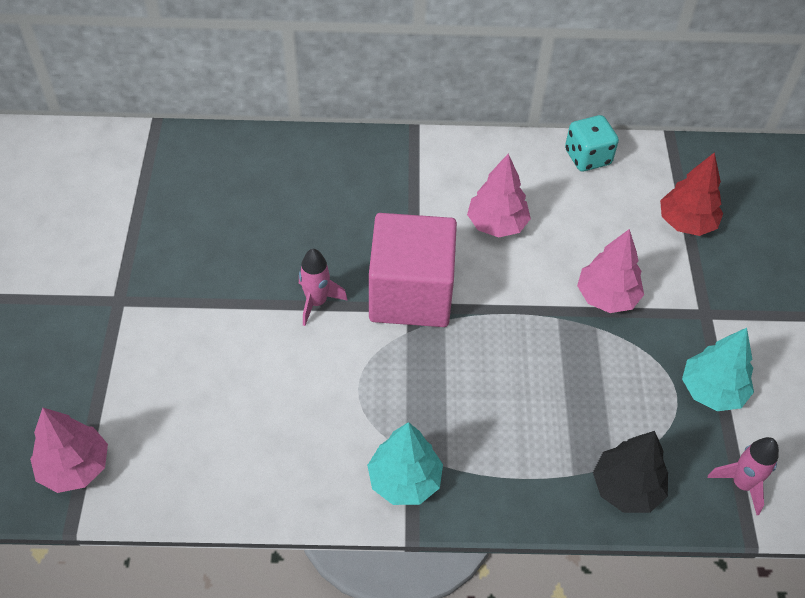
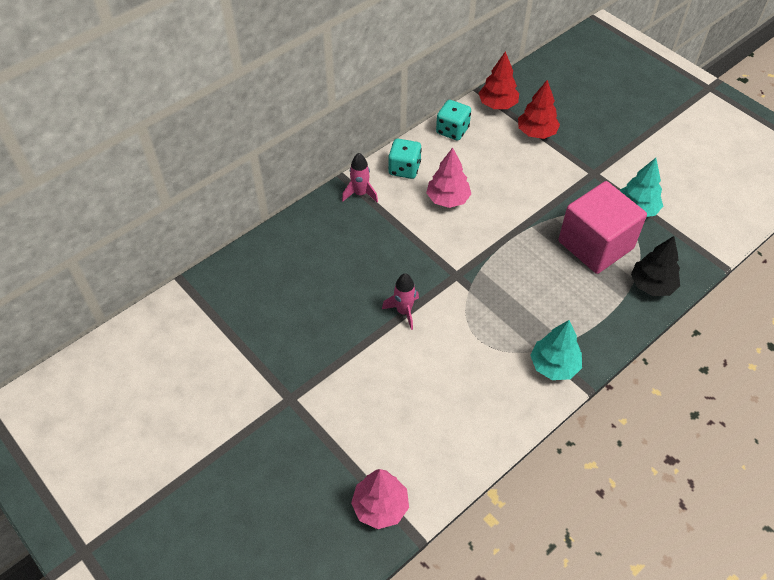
camera: 40 degrees left, 0 degrees up
(411, 294) = (447, 269): pink cube -> pink cube (595, 245)
(487, 162) = (404, 169): none -> turquoise dice
(607, 297) = (542, 198): pink tree -> none
(674, 163) = (497, 105): none -> red tree
(742, 484) = (694, 243): pink rocket -> pink rocket (360, 194)

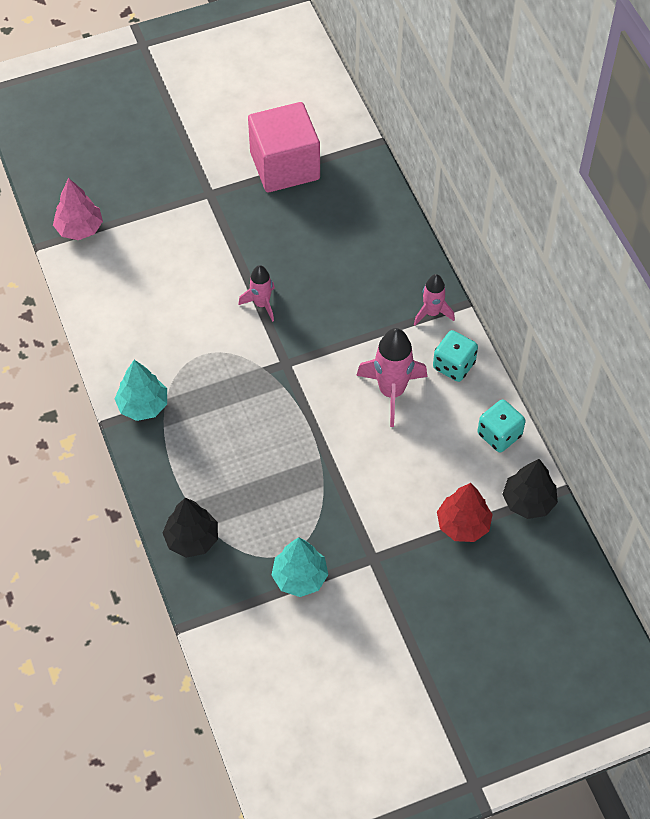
camera: 110 degrees right, 5 degrees up
(448, 199) = (391, 392): pink tree -> pink rocket
(497, 105) = (528, 501): red tree -> black tree
(595, 245) = (268, 509): pink cube -> pink cube (285, 166)

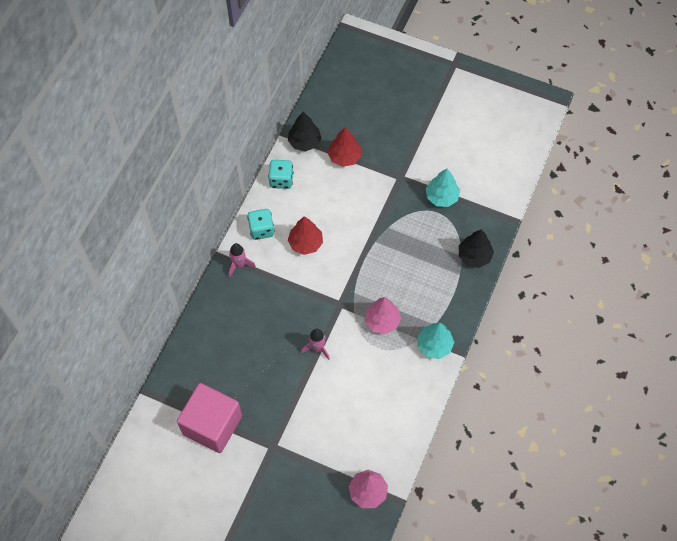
camera: 135 degrees left, 5 degrees up
(223, 383) = (382, 321): none -> pink tree
(391, 392) = (305, 243): pink rocket -> red tree

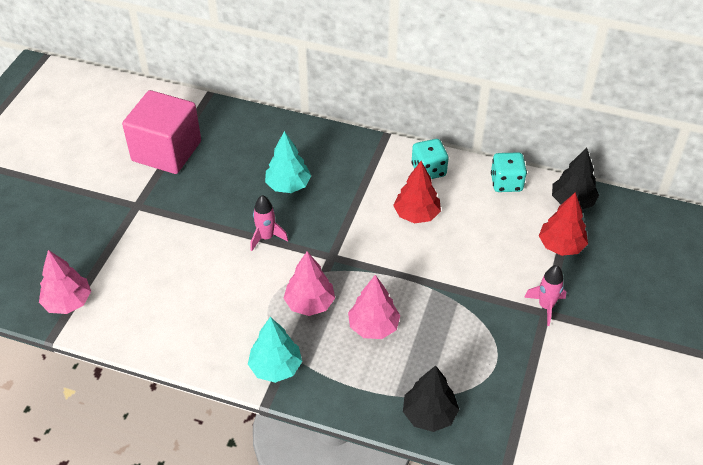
camera: 85 degrees right, 15 degrees down
(239, 265) = (375, 155): pink rocket -> pink rocket (546, 306)
(404, 282) = (373, 326): none -> pink tree
(441, 197) = (524, 366): turquoise tree -> turquoise tree (288, 185)

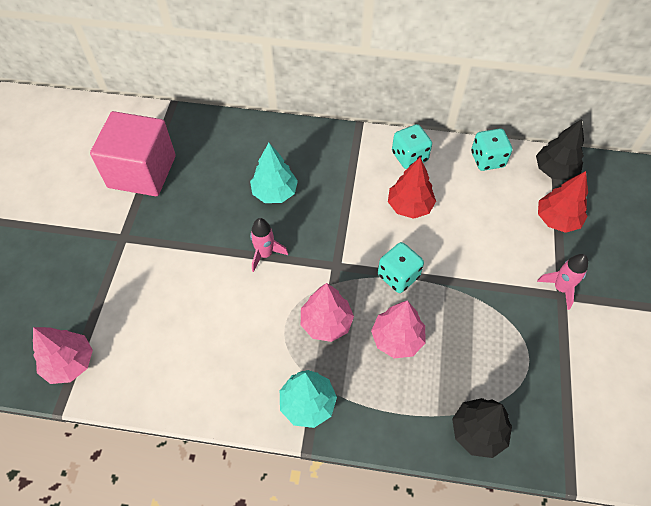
camera: 10 degrees left, 10 degrees up
(389, 273) = (398, 276): none -> turquoise dice

